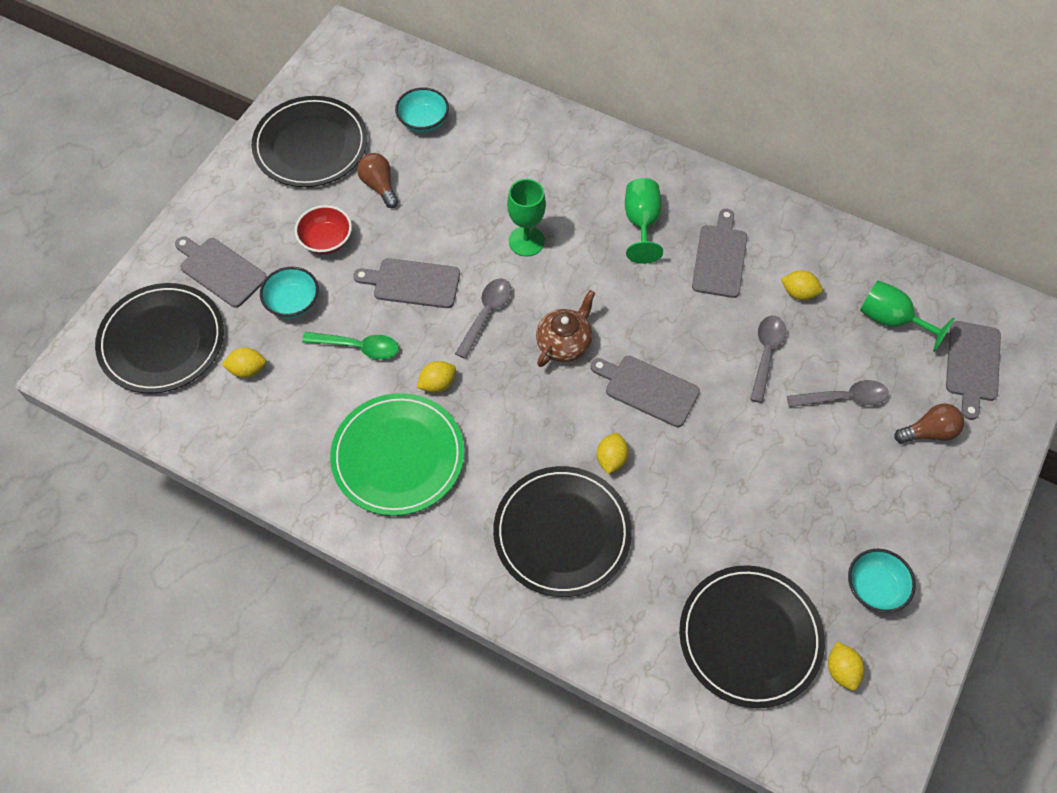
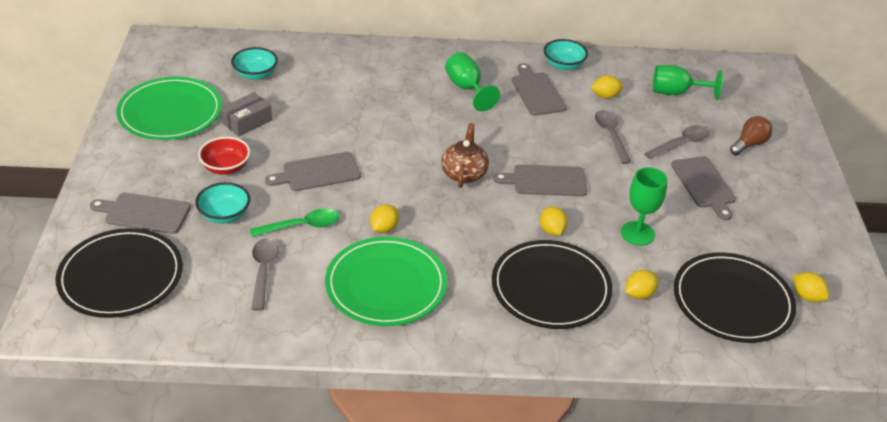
camera: 30 degrees left, 20 degrees down
(247, 370) = (215, 271): yellow lemon -> yellow lemon (639, 294)
(311, 145) = (170, 112): black plate -> green plate
(379, 186) = (247, 122): brown light bulb -> grey box
(486, 314) = (391, 174): grey spoon -> grey spoon (263, 271)
(526, 241) = (389, 122): green goblet -> green goblet (637, 233)
(875, 588) = (788, 241): turquoise bowl -> turquoise bowl (563, 65)
(972, 365) = (745, 101): grey cutting board -> grey cutting board (704, 185)

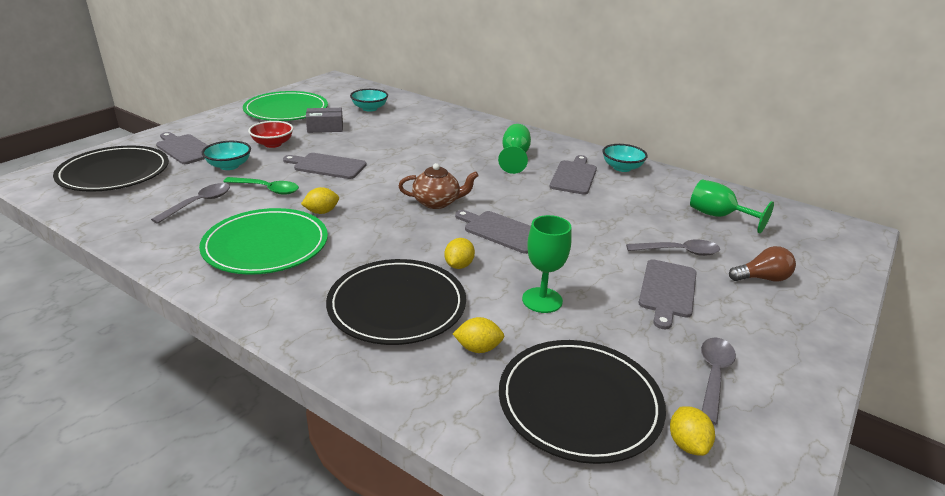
camera: 35 degrees right, 10 degrees down
(464, 173) = (437, 202): brown teapot -> brown teapot turned 45 degrees clockwise
(605, 96) = (638, 197): yellow lemon -> none
(611, 135) = (608, 223): grey spoon -> grey spoon (713, 376)

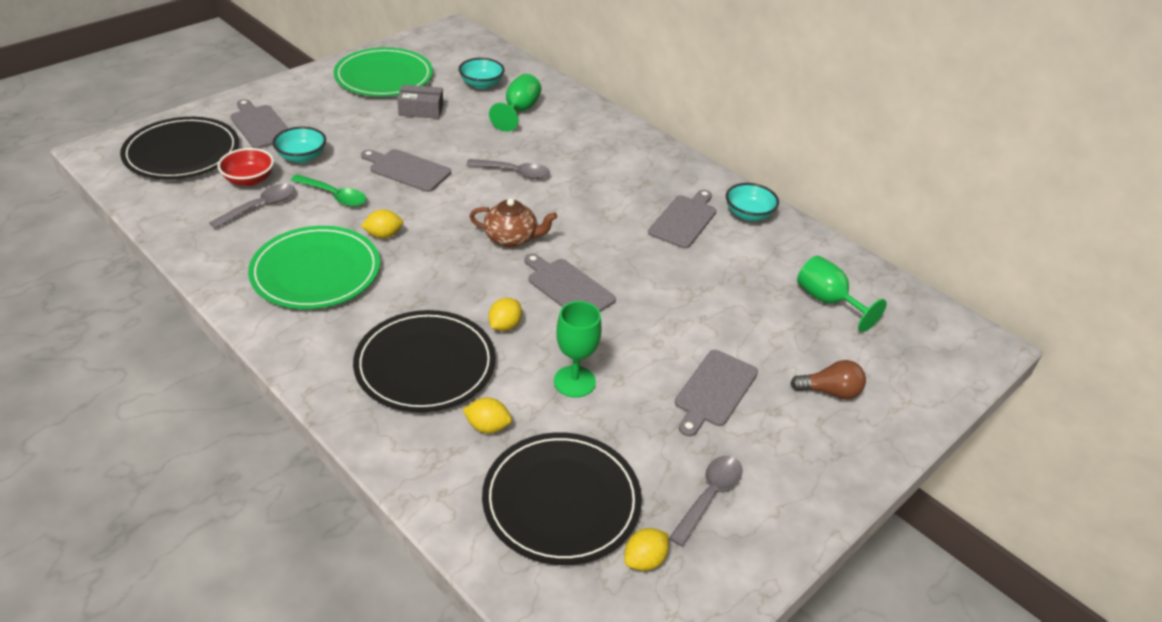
camera: 10 degrees right, 10 degrees up
(273, 144) = (356, 129): red bowl -> red bowl (249, 179)
(514, 157) = (626, 182): green goblet -> green goblet (519, 111)
(679, 252) = (754, 343): grey spoon -> grey spoon (514, 172)
(687, 444) = (644, 560): yellow lemon -> yellow lemon turned 45 degrees clockwise

